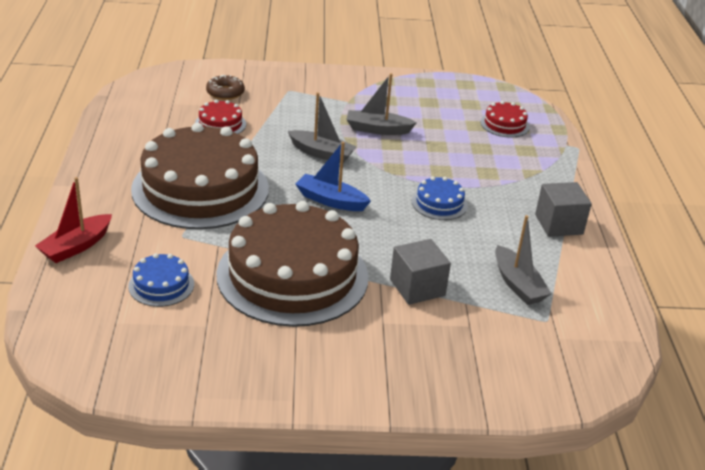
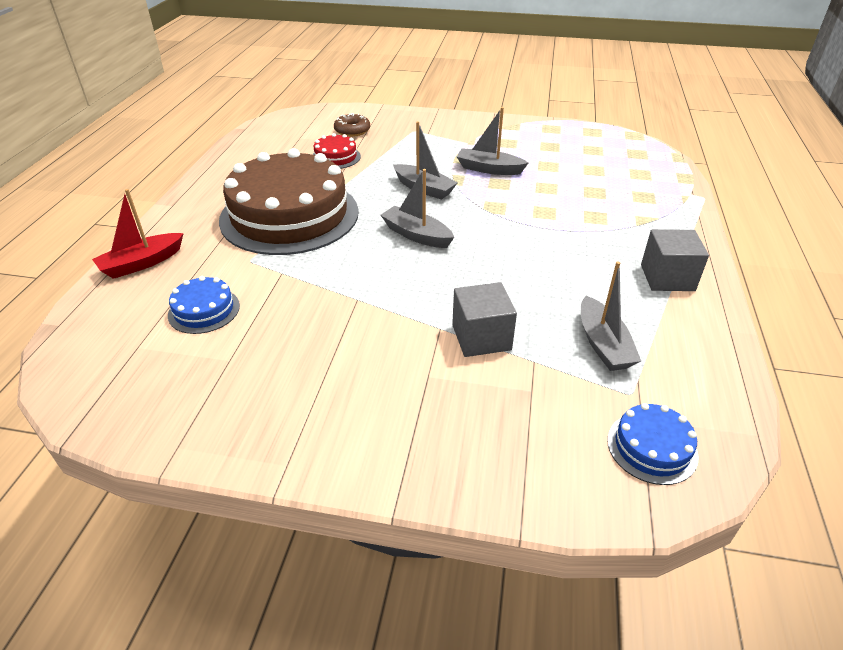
camera: 15 degrees right, 5 degrees up
(292, 275) = (346, 311): brown cake -> none
(331, 200) = (416, 235): blue boat -> grey boat
(439, 203) = (533, 245): blue cake -> blue cake (652, 447)
(504, 124) = (625, 170): red cake -> none

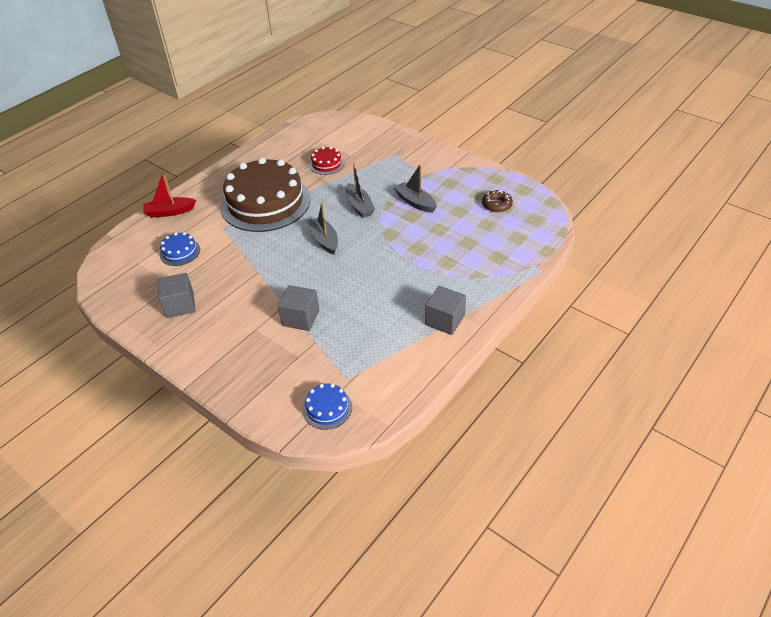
camera: 30 degrees right, 5 degrees up
(268, 385) = (180, 305): none -> grey cube
(352, 130) = (355, 143): brown donut -> brown donut (496, 205)
(603, 344) = (361, 346): grey boat -> none

